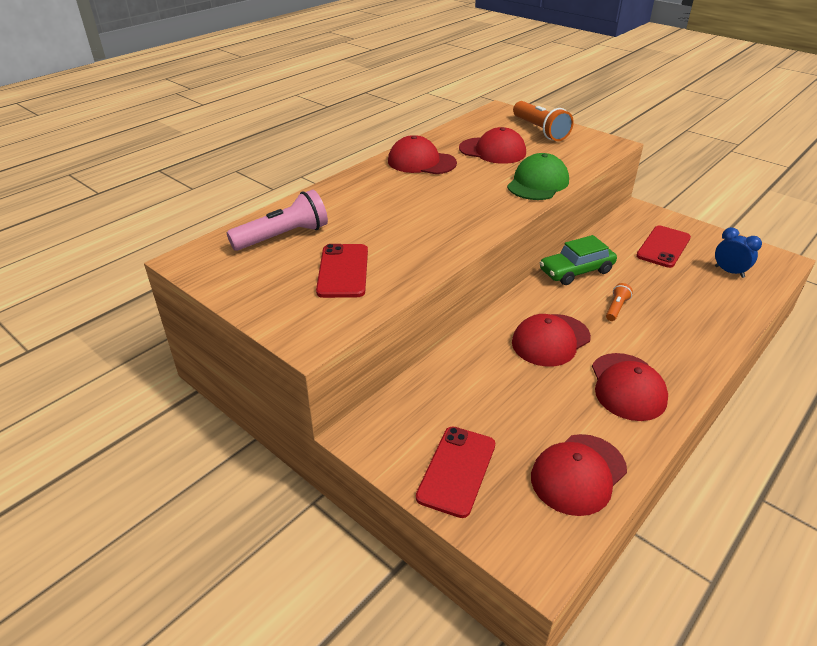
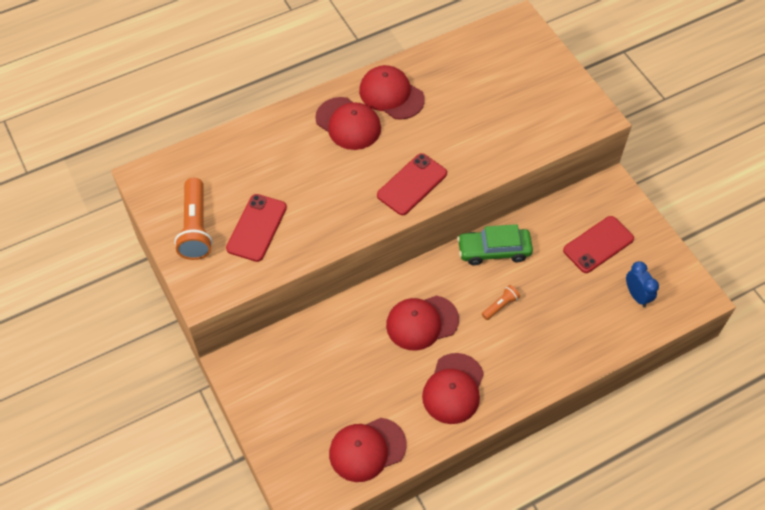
camera: 20 degrees right, 20 degrees up
(283, 236) = (226, 170): pink flashlight -> none
(457, 470) = (284, 417): red phone -> red phone (412, 184)
(492, 151) = (469, 95): red cap -> red cap (348, 124)
(538, 183) = (482, 160): green cap -> none
(540, 130) = (538, 73): orange flashlight -> orange flashlight (195, 227)

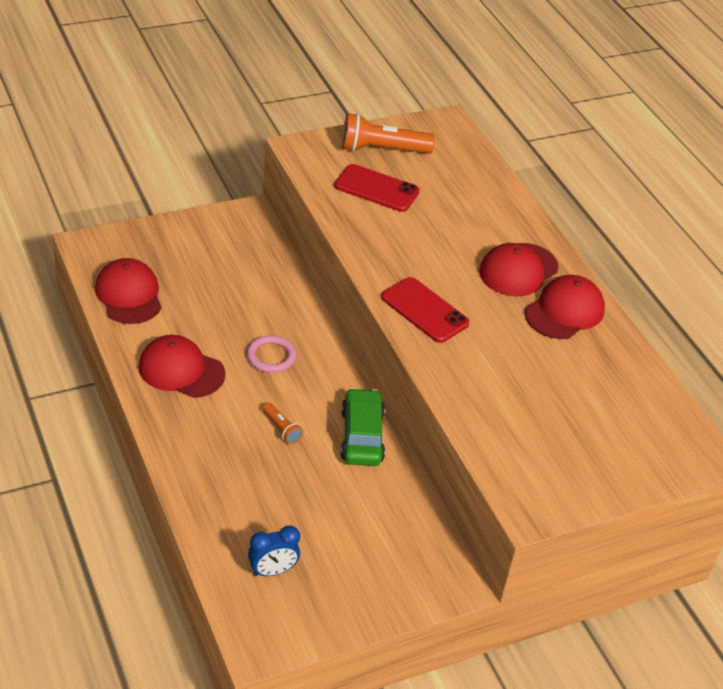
camera: 90 degrees right, 15 degrees down
(422, 322) = (271, 356): red cap -> pink ring
(598, 244) = (359, 545): red phone -> none

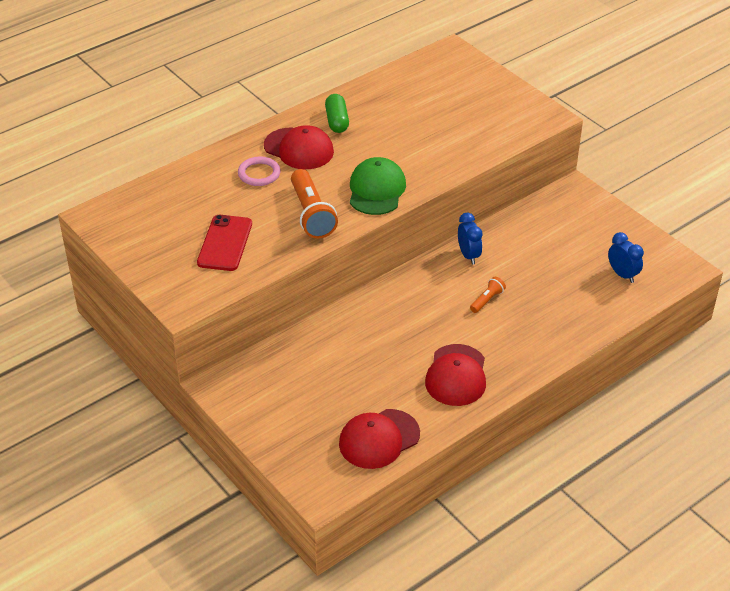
camera: 100 degrees left, 0 degrees up
(271, 356) = (409, 324): pink ring -> pink ring (259, 174)
(362, 436) = (468, 255): green car -> blue clock
(382, 149) = (160, 251): orange flashlight -> orange flashlight (311, 214)
(424, 310) = (376, 190): red phone -> green cap
(564, 311) = (337, 121): red cap -> green capsule

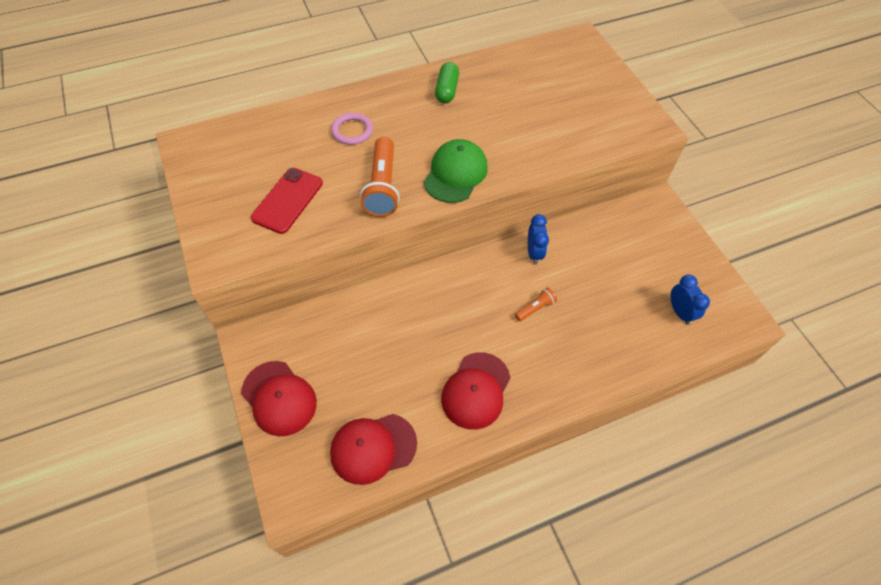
camera: 15 degrees right, 15 degrees up
(299, 149) = (400, 112): red cap -> red cap (279, 398)

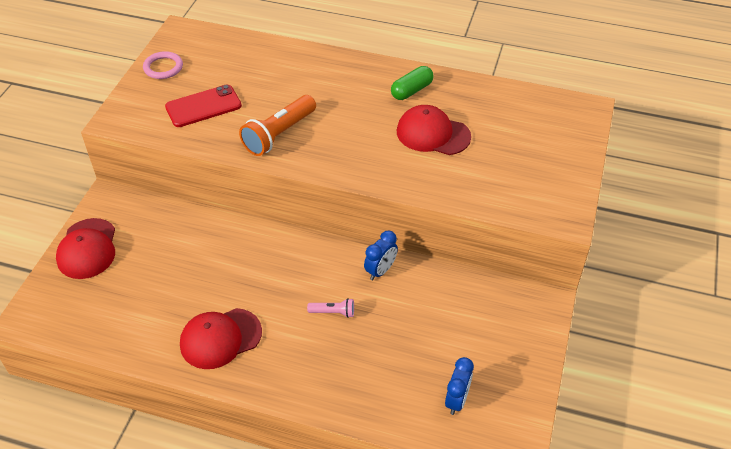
camera: 40 degrees right, 10 degrees down
(352, 131) = (302, 82): pink ring -> pink ring (163, 67)
(373, 448) = (109, 324): red cap -> red cap (433, 134)
(455, 173) = (345, 156): green cap -> none
(535, 308) = (333, 312): orange flashlight -> pink flashlight

